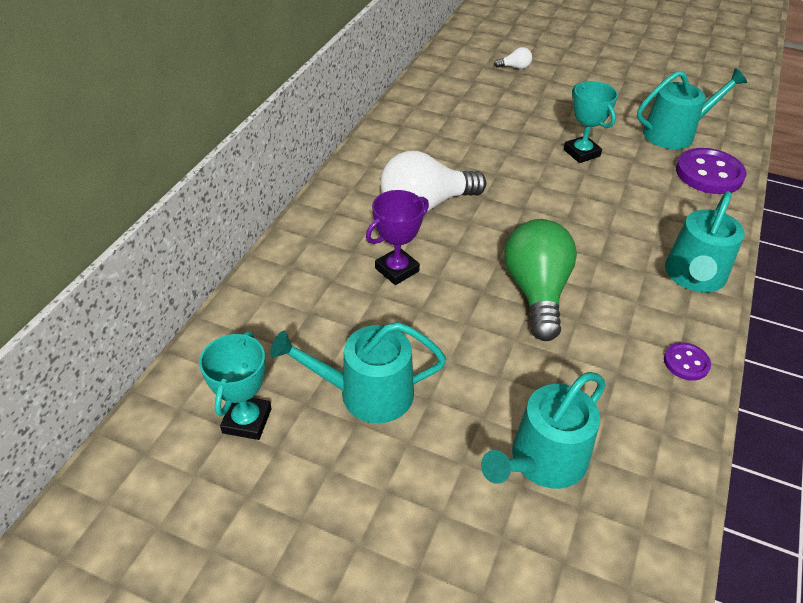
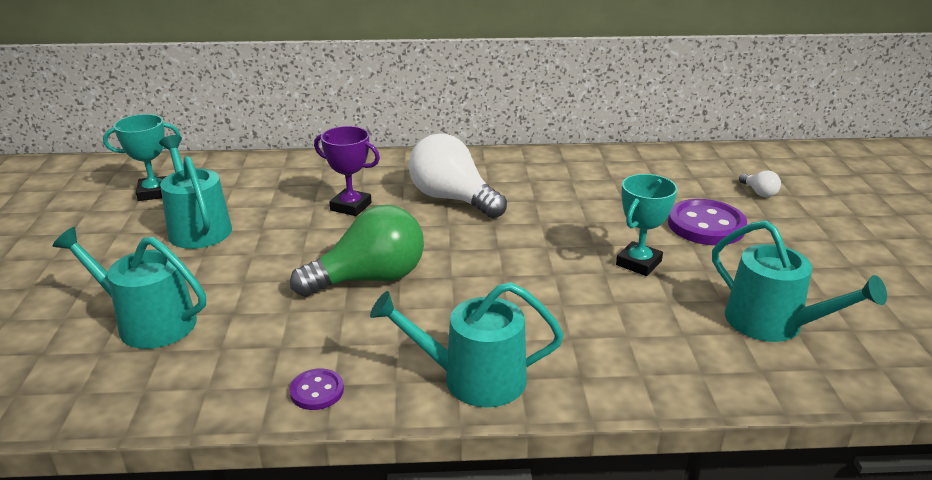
camera: 65 degrees right, 15 degrees down
(709, 174) = (710, 365): purple button -> purple button (706, 225)

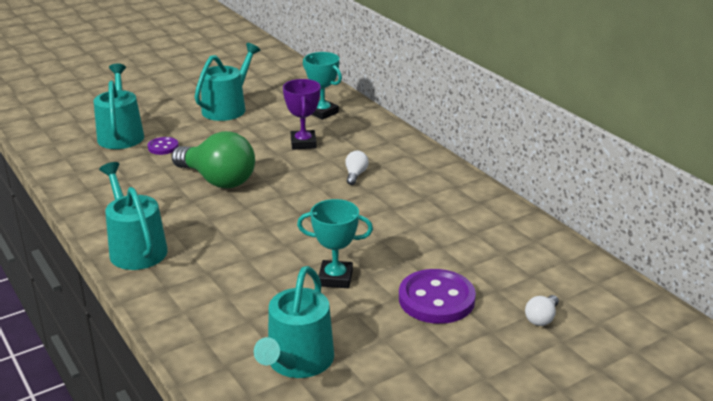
camera: 60 degrees right, 0 degrees up
(154, 192) = (255, 80): turquoise trophy -> turquoise trophy (322, 112)
(317, 391) = (92, 203): purple button -> purple button (163, 147)
(452, 199) = (355, 175): white light bulb -> white light bulb, size x0.42

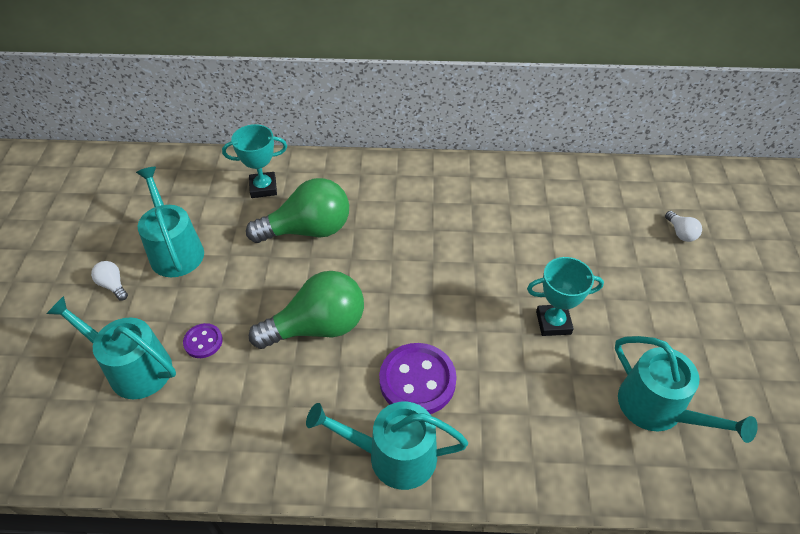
camera: 55 degrees left, 20 degrees up
(303, 143) = (308, 230): purple trophy -> green light bulb
(335, 278) = (553, 322): turquoise trophy -> turquoise trophy turned 45 degrees clockwise
(355, 175) = (399, 225): white light bulb -> white light bulb (113, 285)
(436, 299) = (623, 276): purple button -> purple button (417, 380)

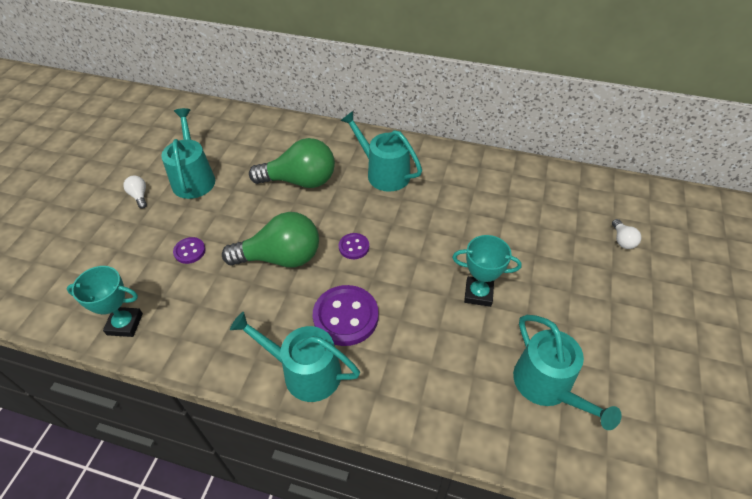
camera: 15 degrees right, 0 degrees up
(133, 368) = (132, 260): turquoise watering can -> turquoise watering can (384, 173)
(263, 188) = (277, 142): turquoise trophy -> turquoise trophy (125, 324)
(398, 297) = (354, 247): none -> purple button

